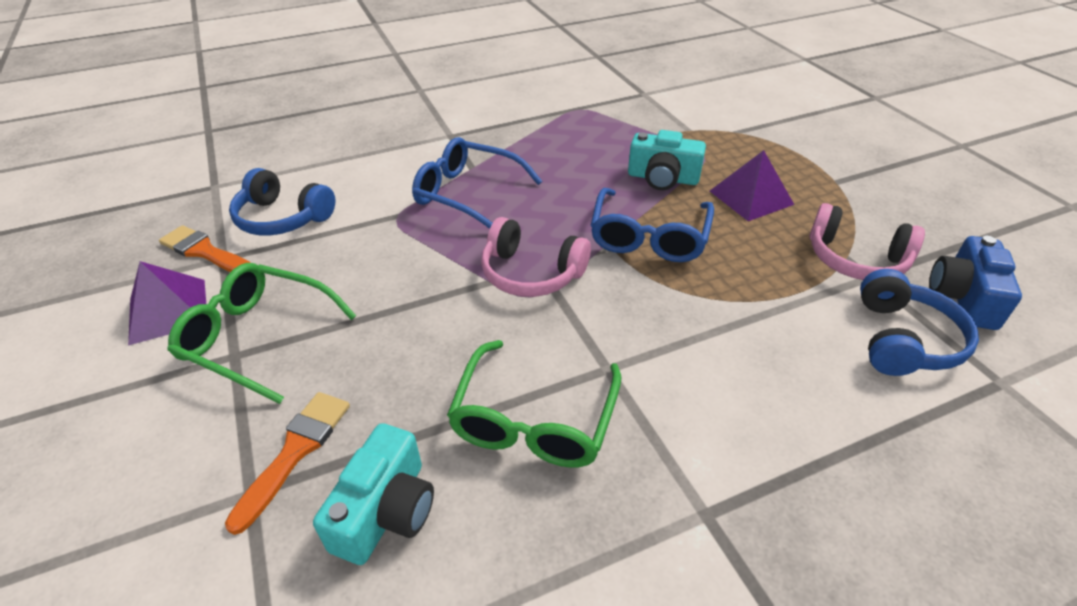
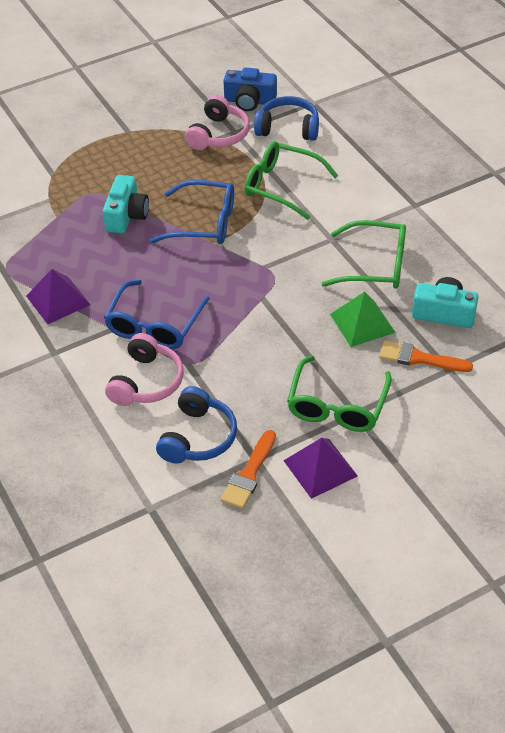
camera: 95 degrees left, 5 degrees up
(404, 385) = (362, 323): none -> green pyramid
(531, 273) = (251, 278): pink headphones -> pink headphones (146, 382)
(739, 320) = (282, 186): none -> green glasses
(751, 197) = (151, 172): purple pyramid -> purple pyramid (58, 300)

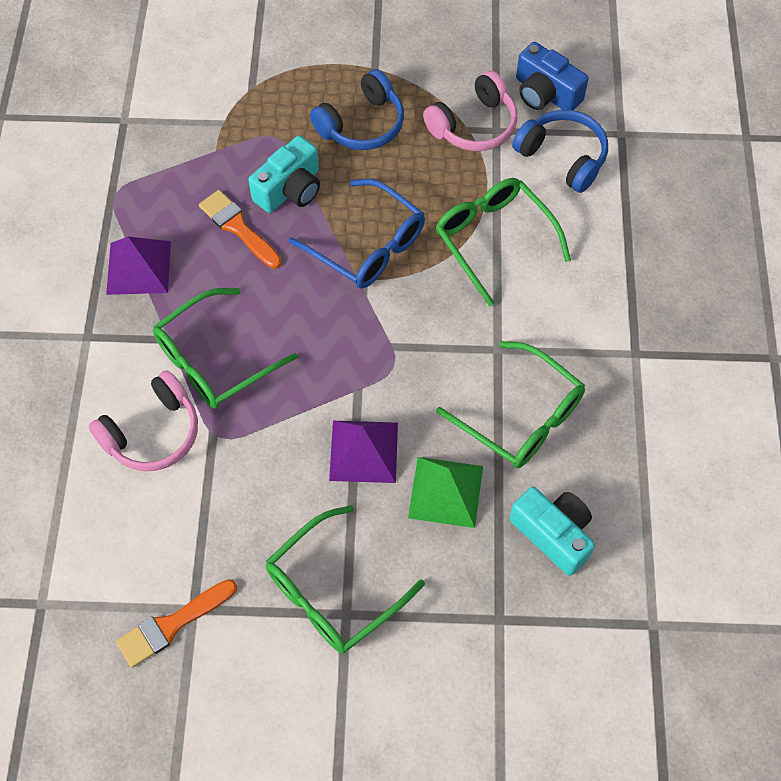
camera: 30 degrees right, 15 degrees up
(155, 324) = (215, 359): blue glasses -> green glasses
(198, 437) = (154, 541): blue headphones -> blue headphones (362, 124)
(320, 468) = (253, 665): purple pyramid -> purple pyramid (363, 451)
(420, 358) = (476, 583): orange brush -> orange brush (238, 228)

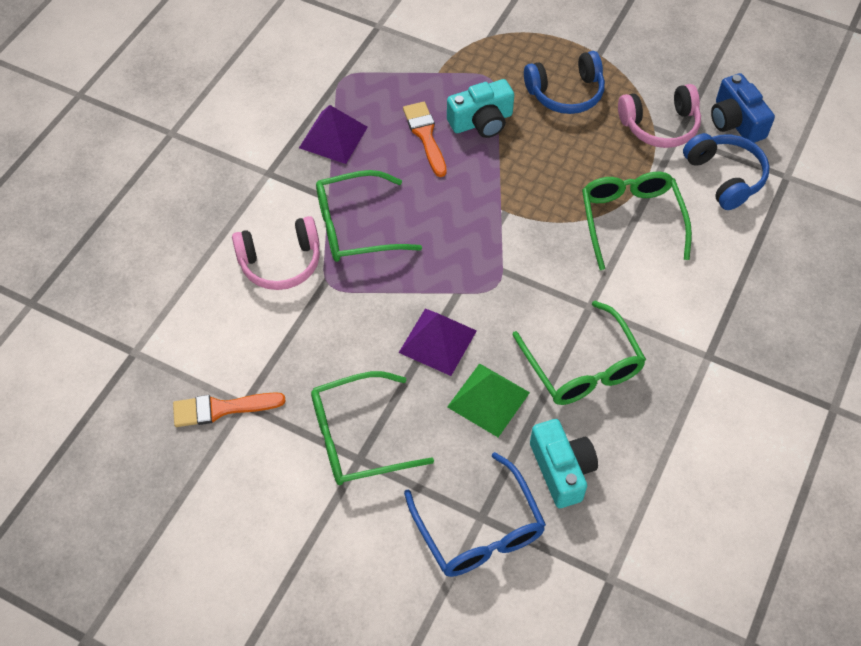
camera: 25 degrees right, 5 degrees down
(367, 245) = (522, 186): blue glasses -> blue glasses (478, 529)

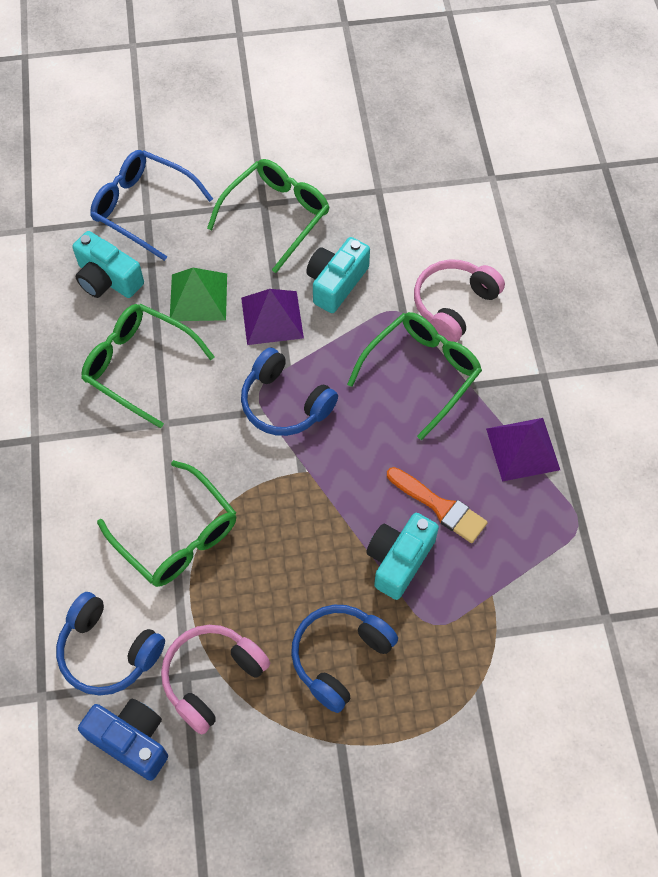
camera: 145 degrees right, 5 degrees up
(222, 408) = (390, 179): orange brush -> none
(358, 339) = (336, 283): none -> turquoise camera
(481, 266) = (285, 403): none -> blue headphones

